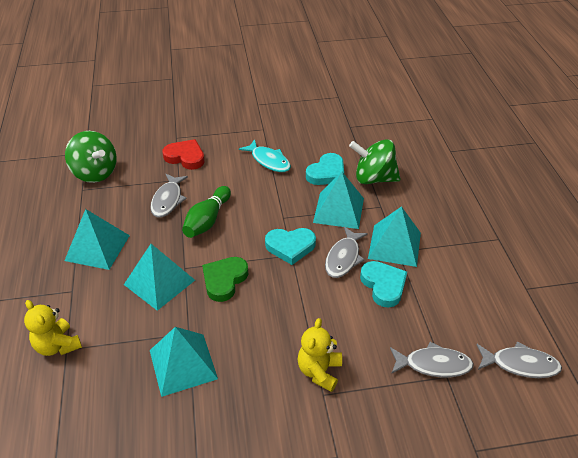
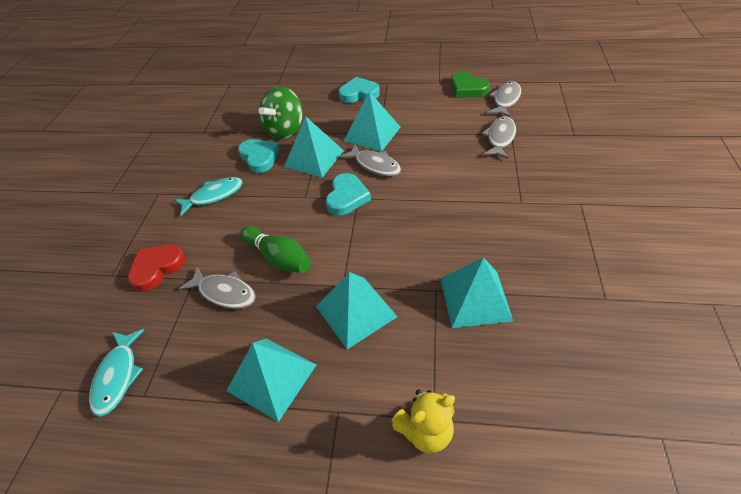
camera: 70 degrees left, 5 degrees up
(95, 173) = (118, 376): green spinning top -> turquoise fish
(224, 280) = (373, 253): green heart -> green heart (467, 89)
(319, 371) = (497, 200): yellow teddy bear -> none
(383, 285) = (415, 148): turquoise heart -> turquoise heart (359, 93)

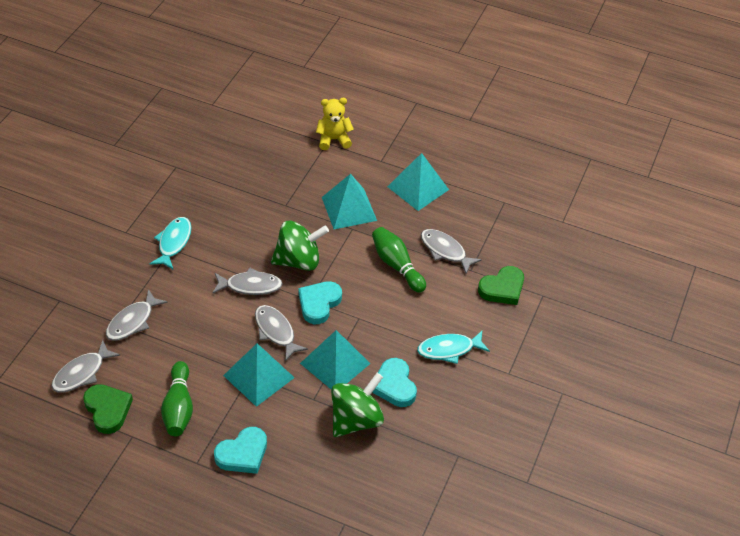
camera: 170 degrees left, 0 degrees up
(118, 376) = (523, 218): turquoise fish -> turquoise fish (173, 242)
(157, 268) = (502, 288): red heart -> green heart
(359, 93) = (243, 454): turquoise heart -> turquoise heart turned 45 degrees counterclockwise
(386, 230) = (298, 260): none -> green spinning top
(419, 102) = (179, 407): none -> green bowling pin
(420, 193) = (250, 286): none -> grey fish
(475, 299) = (261, 192): turquoise pyramid -> none

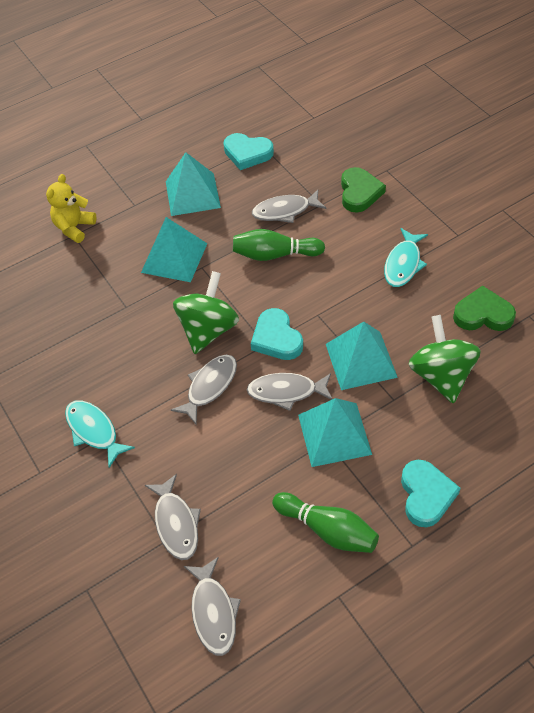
camera: 50 degrees left, 5 degrees up
(108, 410) = (285, 606): green heart -> green heart (483, 314)
(394, 385) = (419, 325): turquoise heart -> turquoise heart (247, 153)

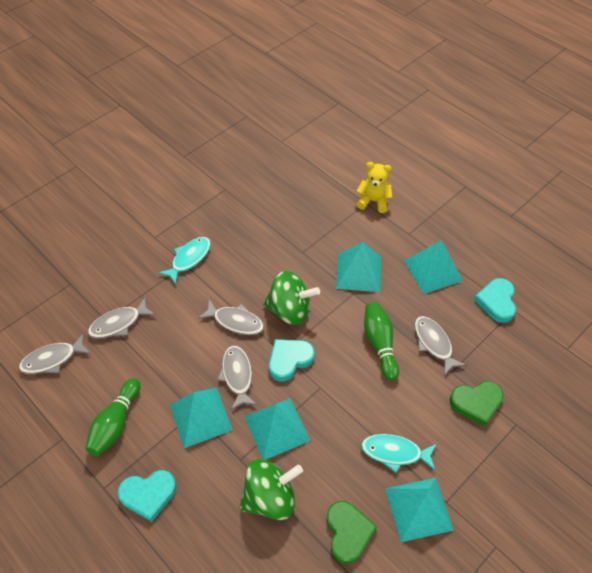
camera: 75 degrees right, 0 degrees up
(463, 256) = (419, 508): none -> turquoise pyramid

